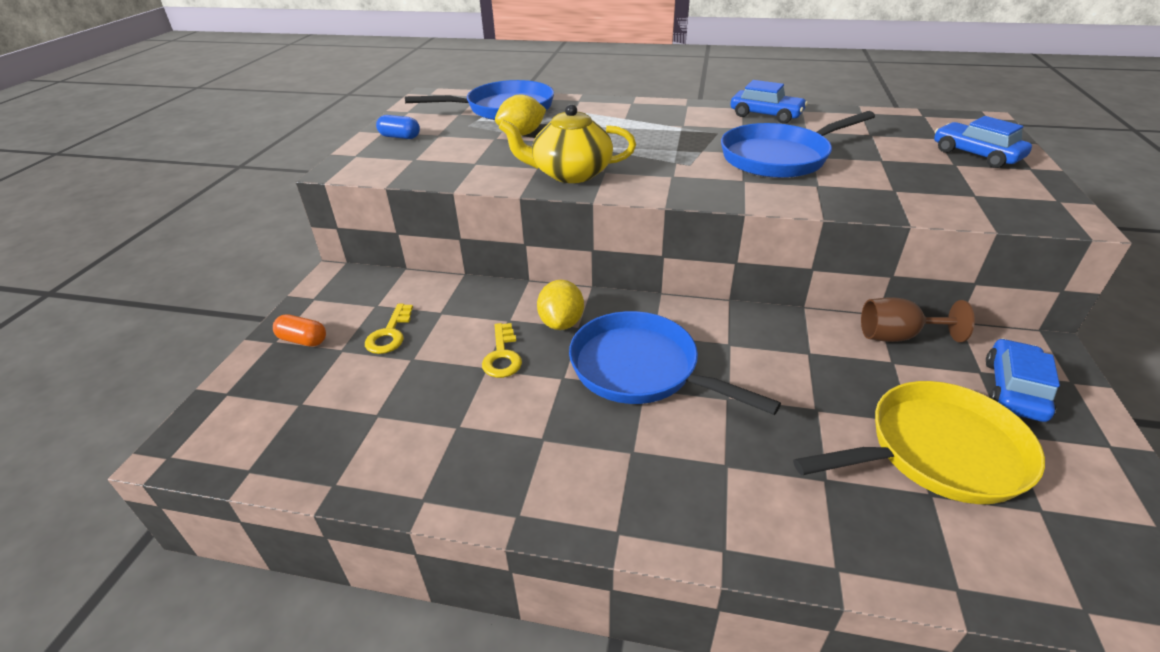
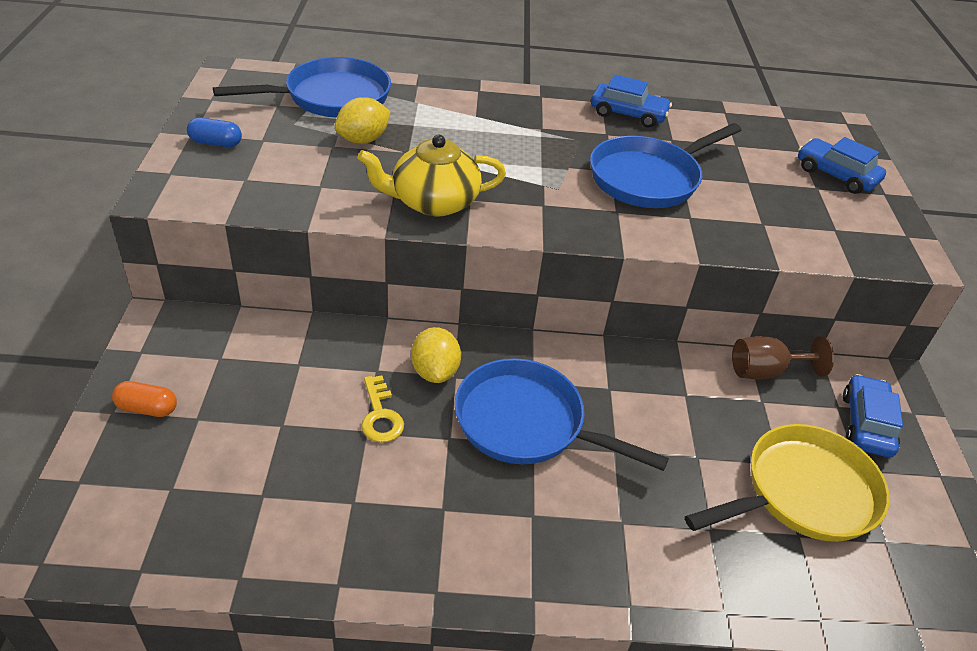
camera: 15 degrees left, 5 degrees up
(390, 334) = (247, 395): yellow key -> none

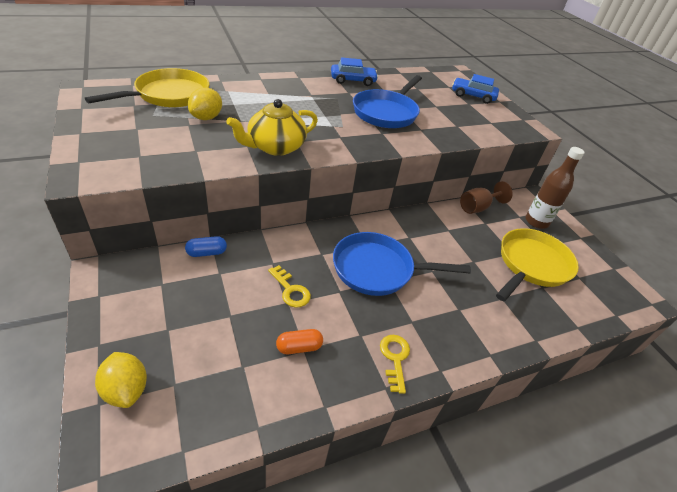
camera: 25 degrees left, 0 degrees up
(147, 408) = (125, 334): orange capsule -> orange capsule (299, 347)
(216, 143) = (102, 136): blue capsule -> blue capsule (207, 253)
(331, 97) = (168, 95): blue pan -> yellow pan
(435, 371) = (308, 254): yellow lemon -> yellow lemon (126, 390)
(474, 557) = (395, 358): none -> yellow key
(866, 424) = (536, 222): blue car -> brown bottle

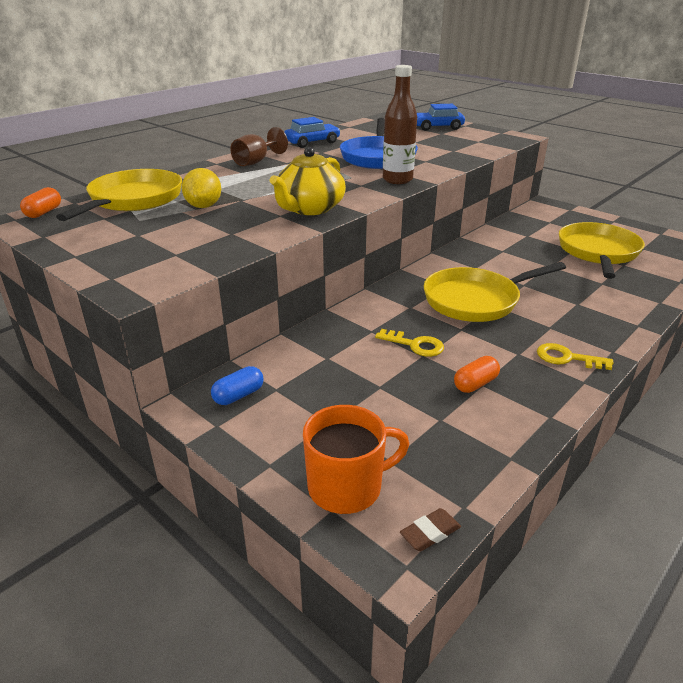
camera: 20 degrees left, 10 degrees down
(104, 87) = (44, 212): none -> orange capsule
(126, 390) = (347, 487): yellow lemon -> orange mug
(139, 459) = (430, 533): none -> brown eraser
(207, 253) = (293, 347): blue capsule -> blue capsule (238, 395)
(378, 269) = (476, 300): blue pan -> yellow pan
(395, 358) = (566, 358): yellow key -> yellow key turned 45 degrees counterclockwise
(477, 208) = (508, 226): brown goblet -> brown goblet (256, 162)
(536, 222) = (567, 221): brown bottle -> brown bottle (397, 180)

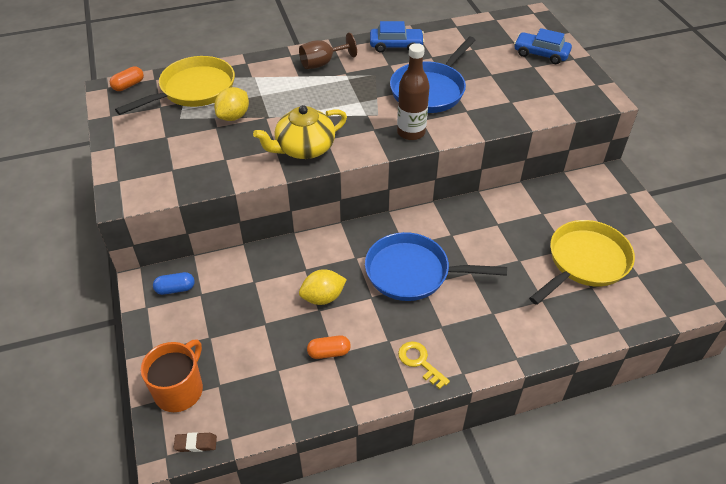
camera: 30 degrees right, 15 degrees up
(347, 487) = (179, 389): orange mug -> orange mug turned 75 degrees counterclockwise
(415, 345) = (323, 297): yellow key -> yellow lemon
(476, 300) = (413, 272): yellow pan -> blue pan

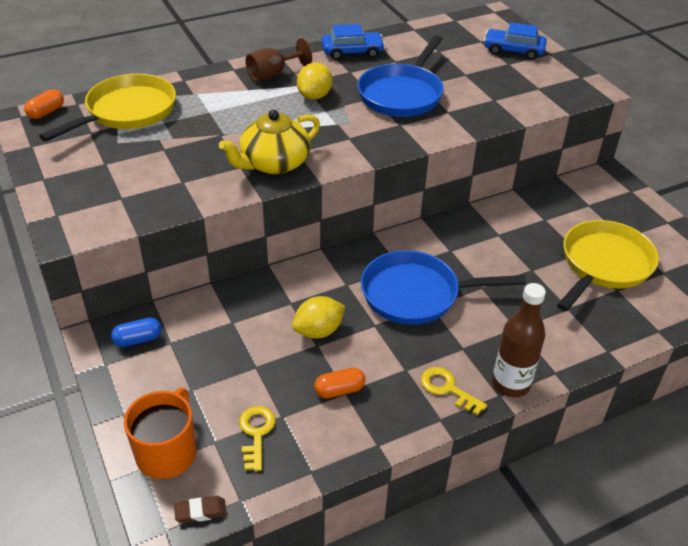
camera: 10 degrees left, 5 degrees down
(234, 116) = (182, 136): yellow lemon -> yellow lemon (314, 96)
(253, 382) = (256, 433): none -> yellow key
(411, 132) = (392, 138): brown bottle -> brown bottle (511, 384)

